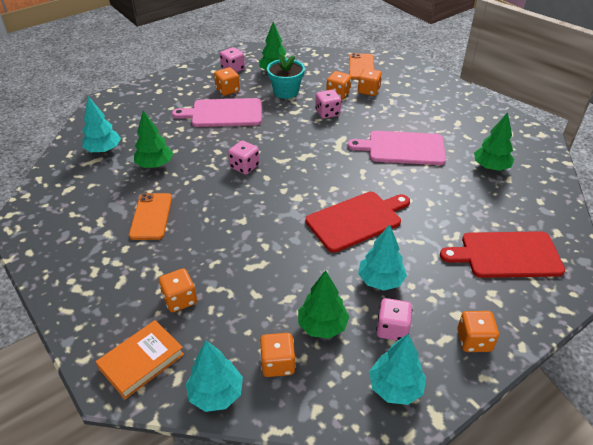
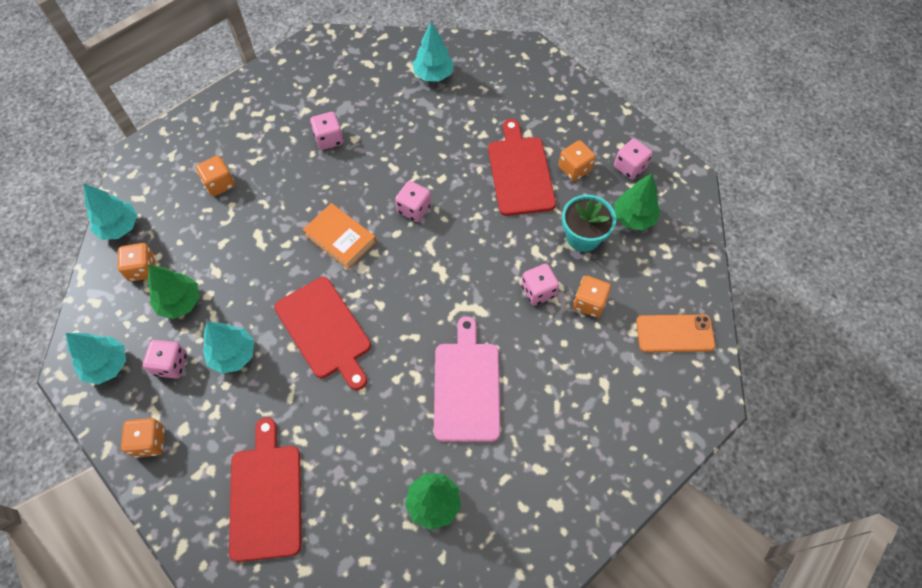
camera: 85 degrees right, 20 degrees up
(141, 361) = (156, 170): orange book -> orange book (340, 238)
(151, 216) = (329, 139): orange phone -> pink dice
(155, 165) = (411, 124): green tree -> none
(223, 113) = (520, 172): pink cutting board -> red cutting board
(368, 91) = (605, 344): orange dice -> none

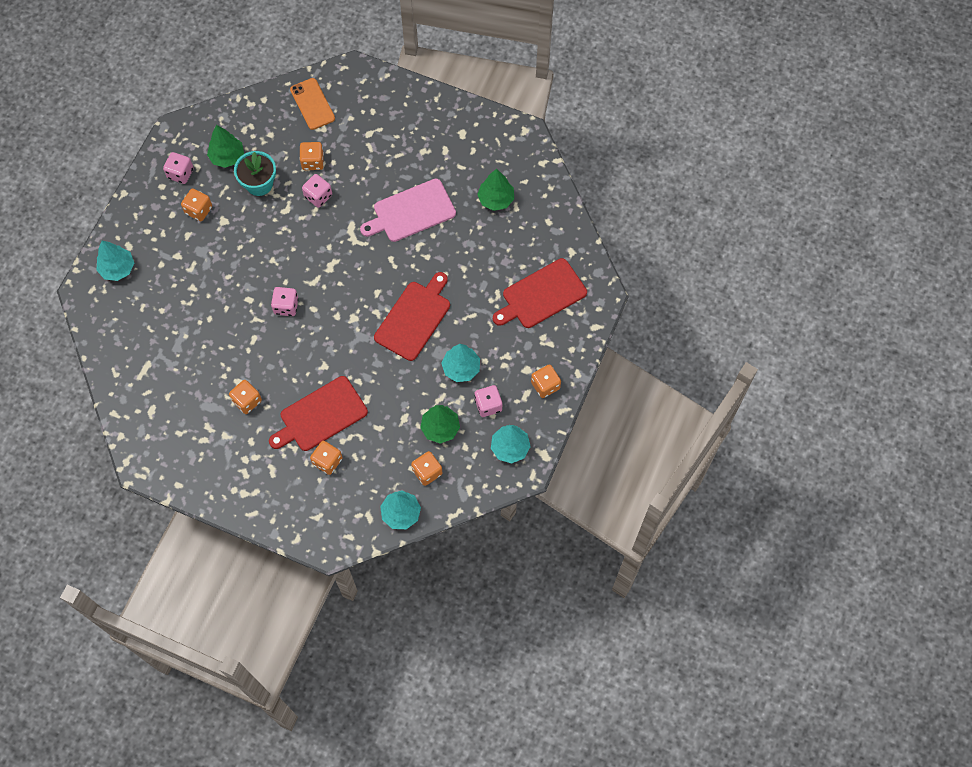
camera: 115 degrees left, 5 degrees up
(329, 139) = (247, 401): pink dice -> orange dice
(340, 238) = (335, 345): orange book -> none
(433, 74) = (143, 352): turquoise tree -> turquoise tree (117, 268)
(520, 172) = (219, 246): red cutting board -> red cutting board (320, 415)

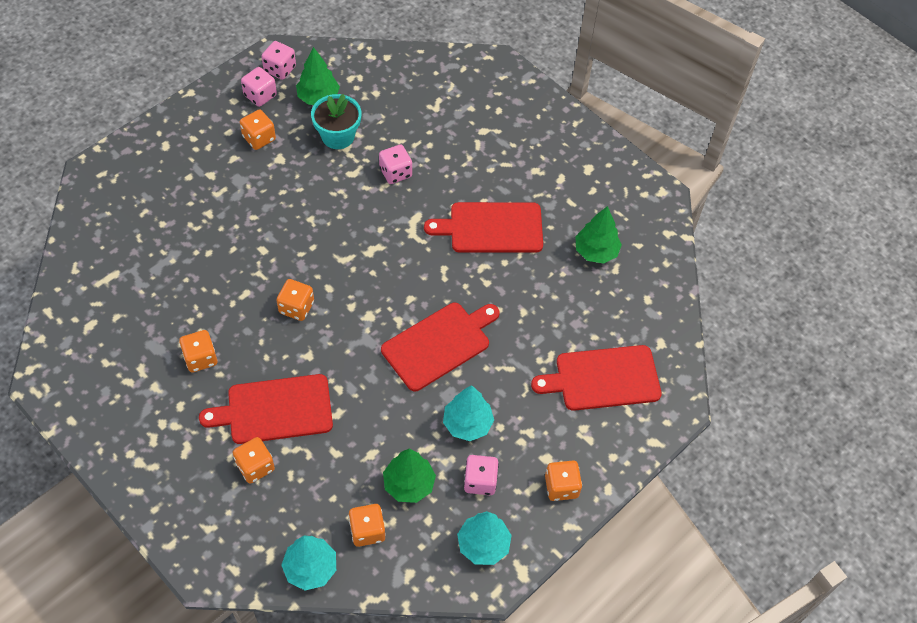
camera: 20 degrees right, 10 degrees down
(117, 268) = (141, 163): turquoise tree -> none
(286, 306) = (300, 273): pink dice -> pink dice (280, 69)
(312, 104) = (436, 80): orange phone -> none
(312, 161) = (407, 136): orange dice -> orange dice (296, 307)
(411, 212) = (491, 228): pink cutting board -> red cutting board

